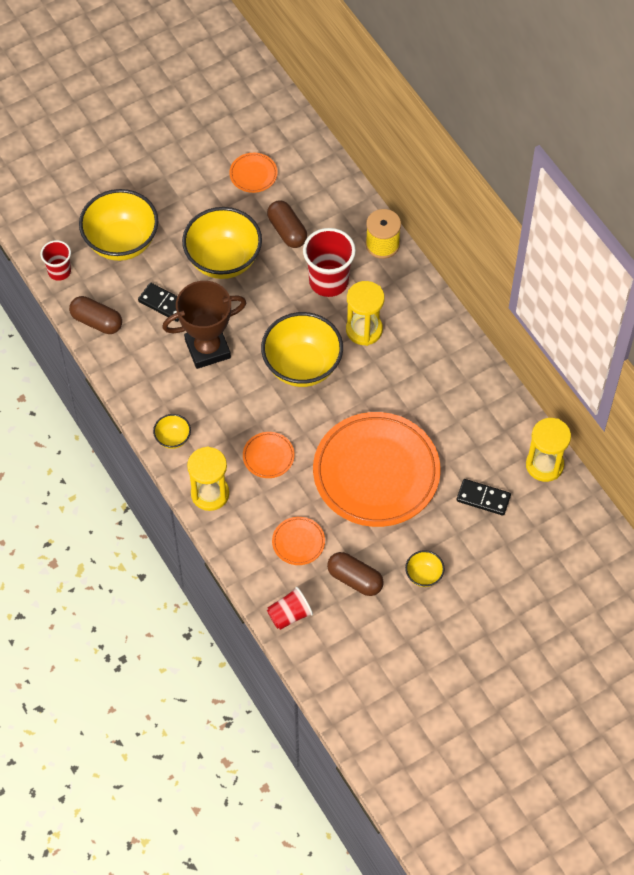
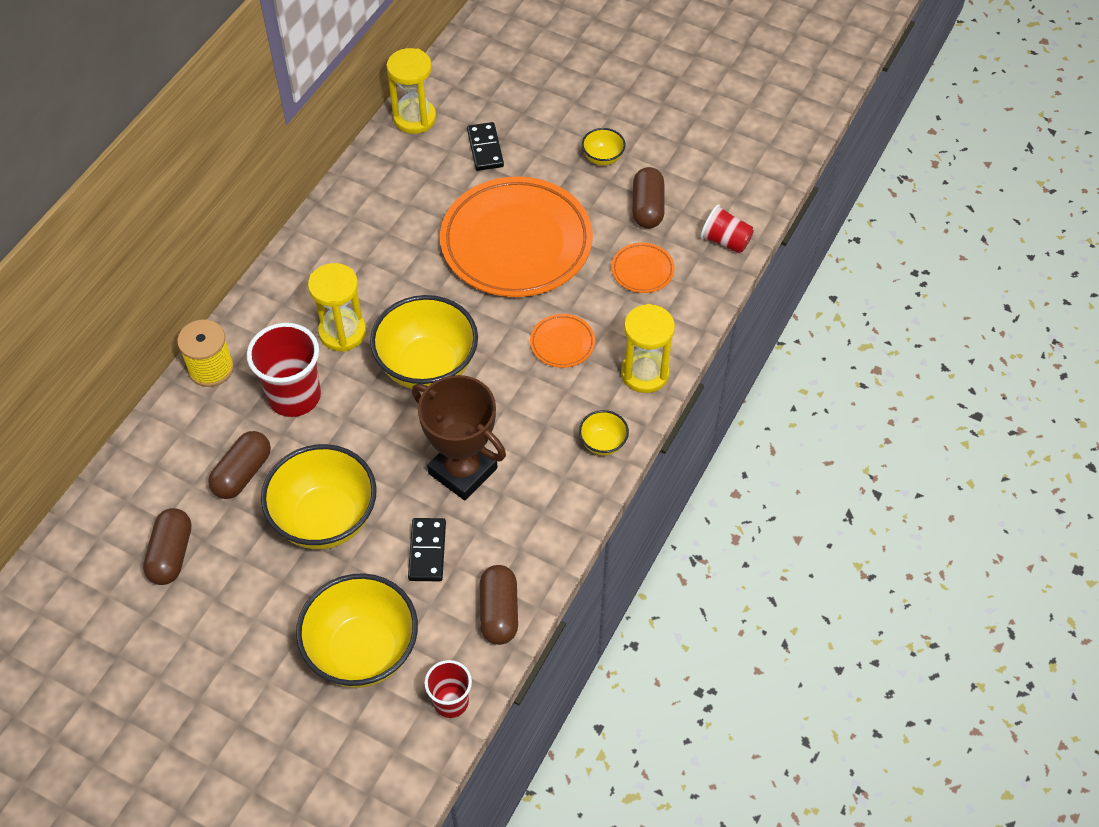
camera: 120 degrees left, 5 degrees down
(253, 174) = (171, 554): orange plate -> brown capsule

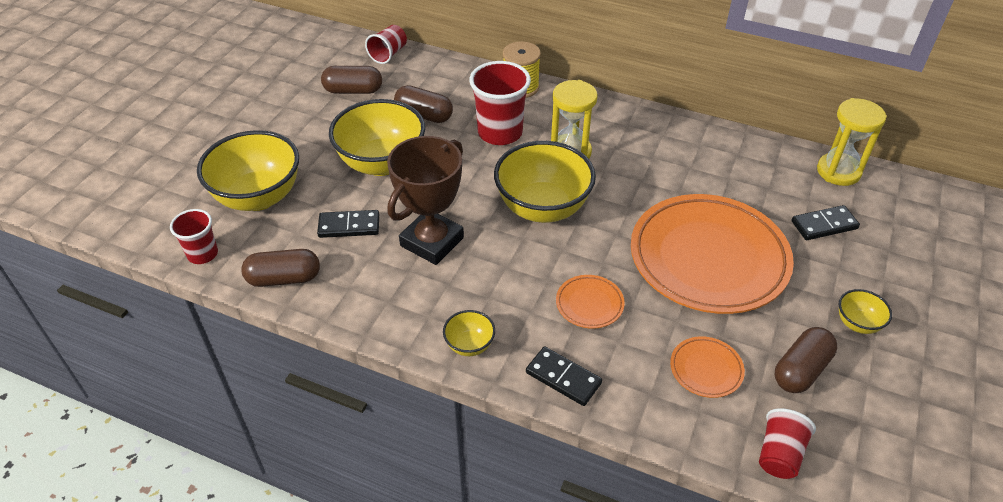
camera: 85 degrees right, 10 degrees down
(97, 513) = (388, 54): none -> red cup
(644, 373) = (563, 378): yellow hourglass -> black domino
(647, 207) = (800, 370): brown capsule -> brown capsule turned 45 degrees counterclockwise

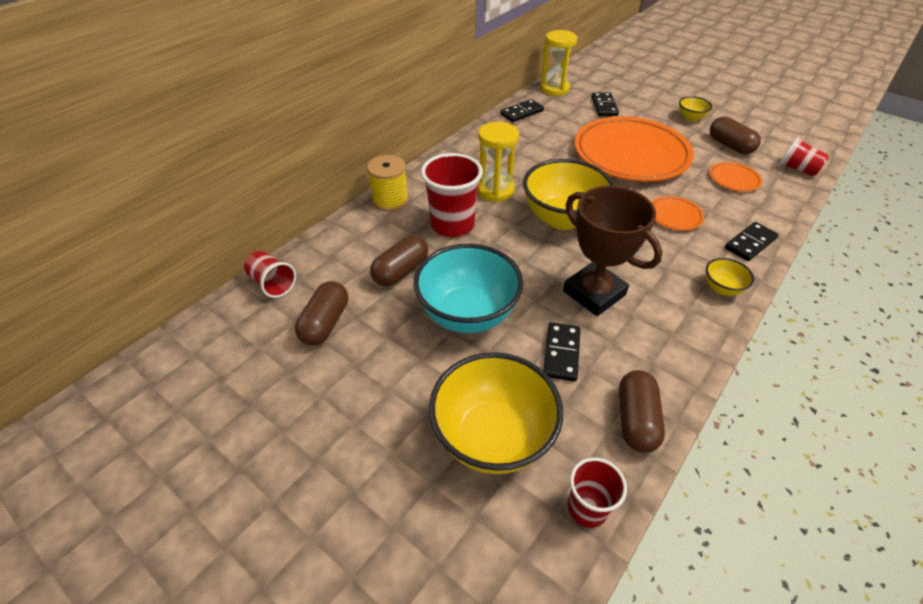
camera: 75 degrees left, 0 degrees up
(382, 163) = (468, 314): yellow bowl -> turquoise bowl
(750, 150) = (522, 112): none -> black domino

